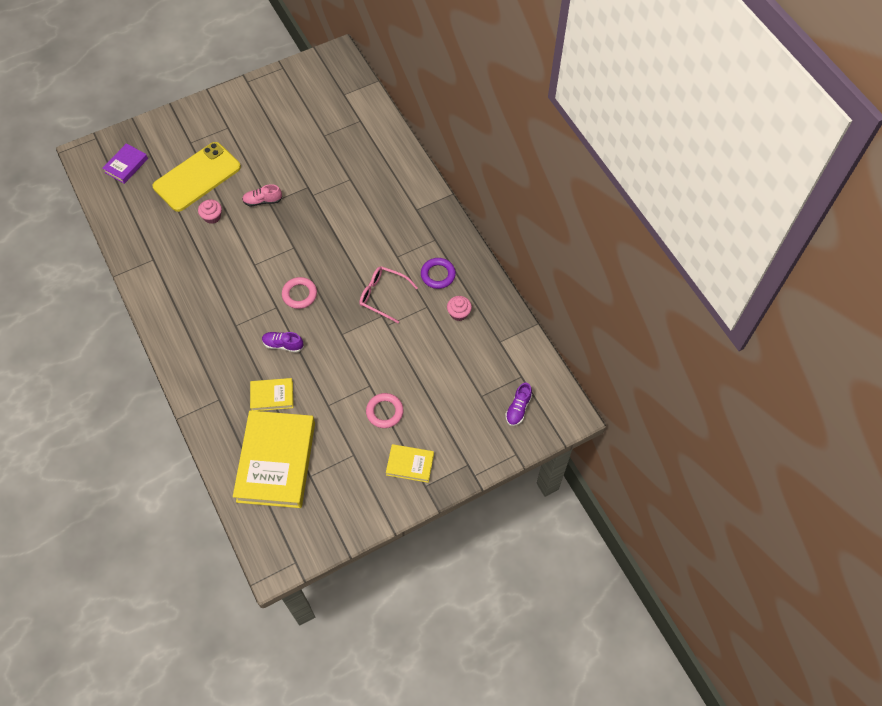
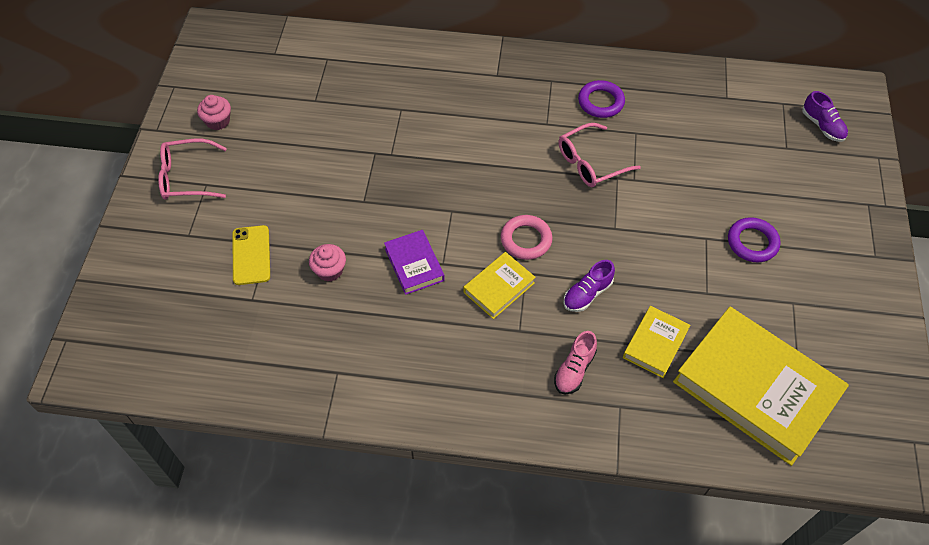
camera: 55 degrees left, 5 degrees down
(126, 165) = (151, 326): purple book -> purple book (414, 264)
(197, 177) = (251, 255): yellow phone -> yellow phone, size x0.51
(226, 116) = (186, 177): none -> pink glasses
(262, 201) = (354, 206): pink shoe -> pink shoe (574, 370)
(384, 412) = (752, 242): pink ring -> purple ring
(410, 464) = (838, 255): yellow book -> yellow book (499, 287)
(459, 313) = (665, 111): pink cupcake -> pink cupcake (218, 121)

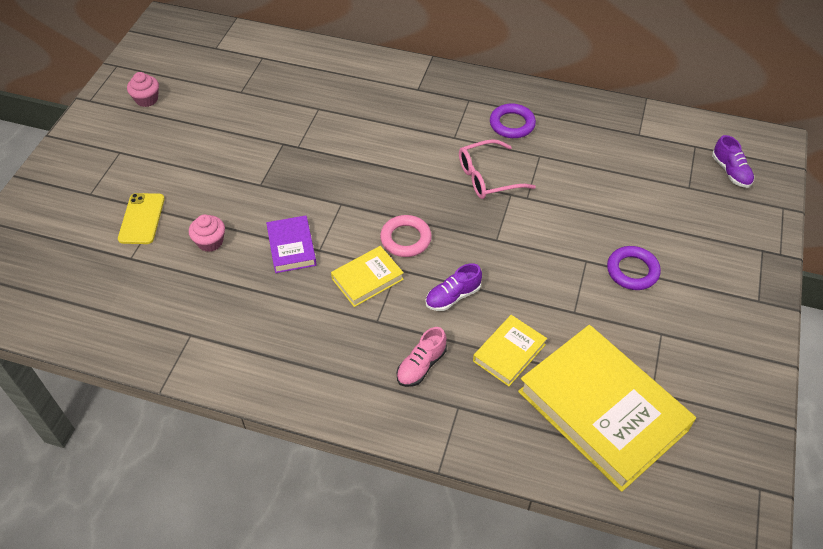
camera: 10 degrees right, 5 degrees down
(186, 177) = (104, 143): pink glasses -> none

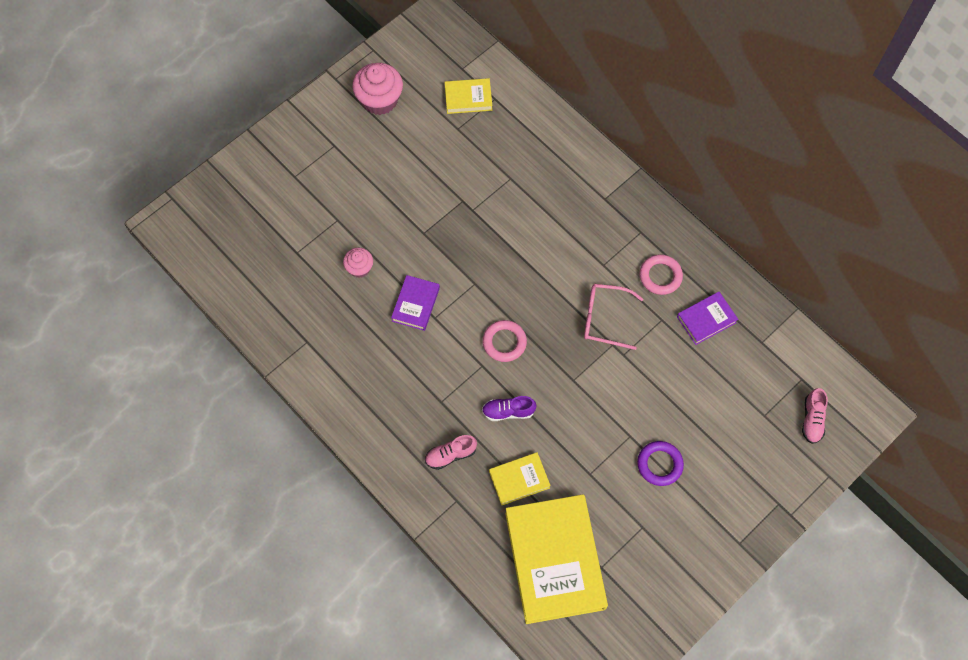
camera: 30 degrees right, 15 degrees up
(142, 219) = (321, 220): yellow phone -> none
(147, 99) = (379, 100): pink cupcake -> pink cupcake, size x1.77
(367, 279) = (455, 362): yellow book -> yellow book (468, 98)
(512, 124) = (660, 276): purple ring -> pink ring
(578, 138) = (706, 319): none -> purple book
(730, 172) = (812, 420): purple shoe -> pink shoe

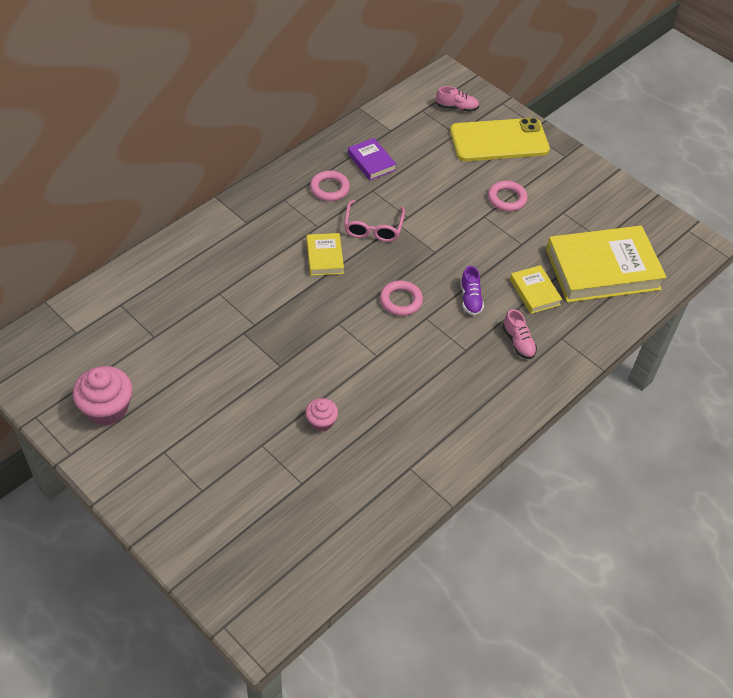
camera: 95 degrees left, 15 degrees down
(416, 304) = (363, 371): purple book -> none
(468, 98) = (116, 327): yellow book -> yellow book (324, 257)
(659, 464) = (507, 199): purple ring -> pink ring
(758, 465) = (499, 140): none -> yellow phone

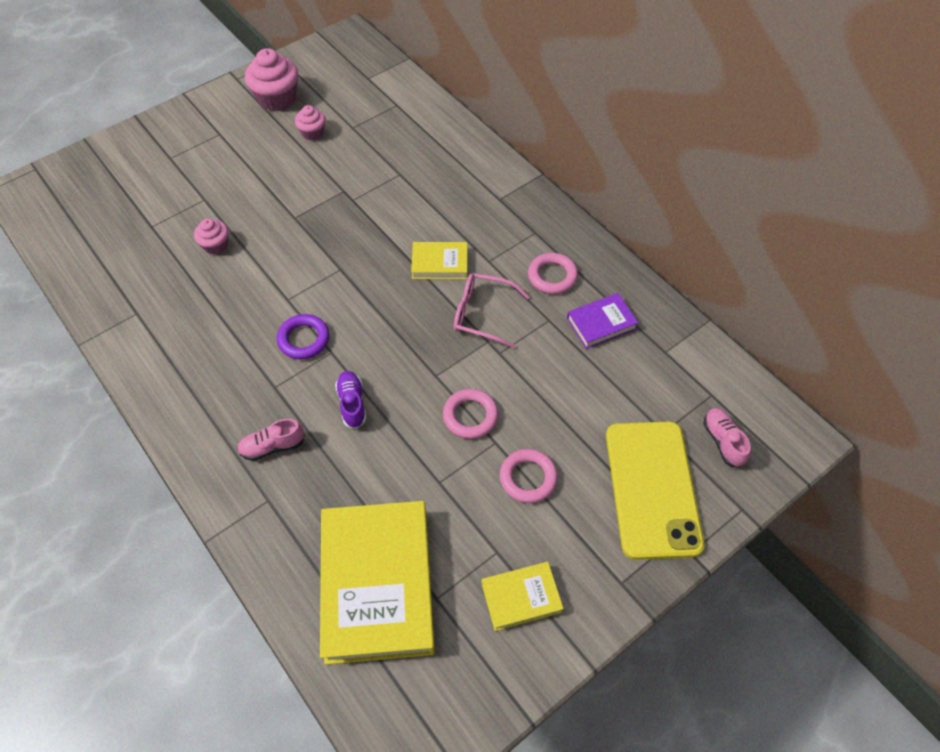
camera: 100 degrees right, 5 degrees up
(162, 368) = (312, 133): none -> pink cupcake
(401, 300) = (362, 330): pink ring -> pink ring (470, 416)
(417, 337) = (304, 339): none -> purple ring
(457, 107) = (723, 441): pink shoe -> pink shoe turned 150 degrees clockwise
(470, 299) = (352, 403): purple shoe -> purple shoe turned 75 degrees clockwise
(534, 292) = (350, 482): yellow book -> yellow book (521, 597)

